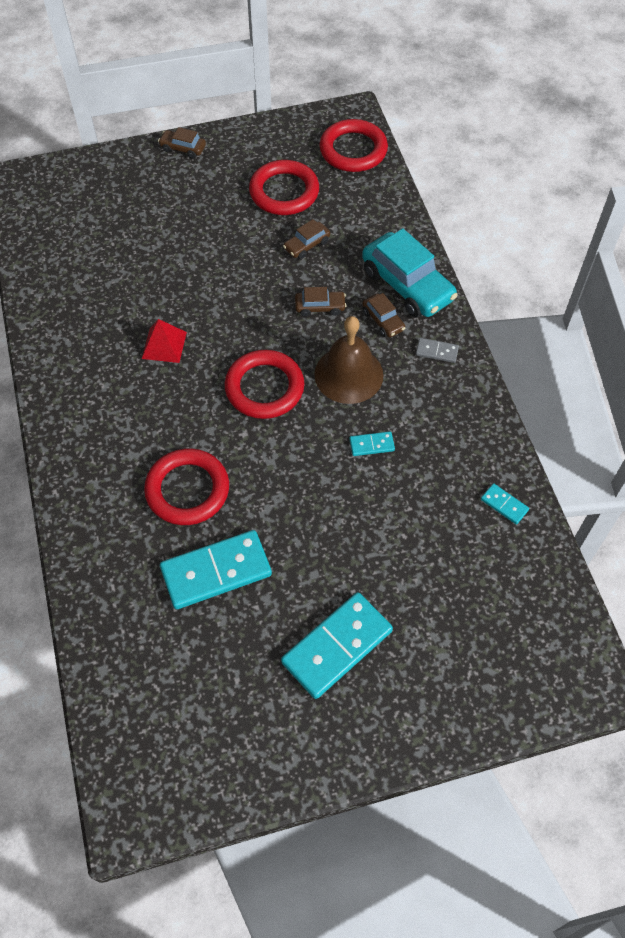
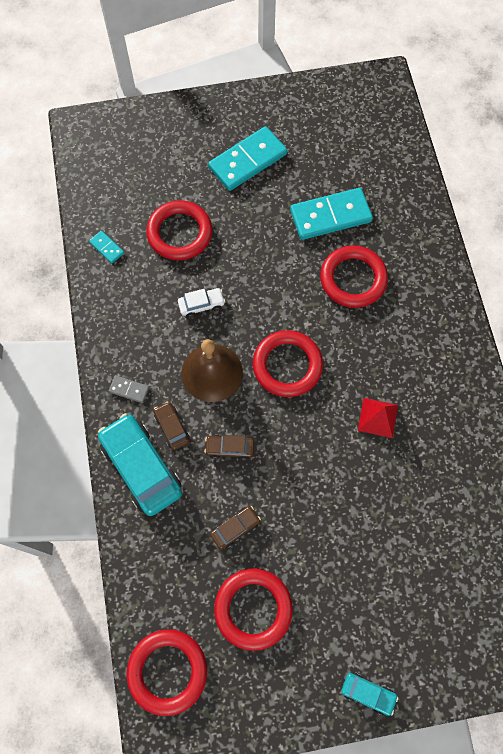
camera: 175 degrees left, 10 degrees up
(183, 148) = (368, 693): brown car -> turquoise car
(371, 445) = (201, 305): turquoise domino -> white car
(414, 531) = (179, 233): none -> red ring

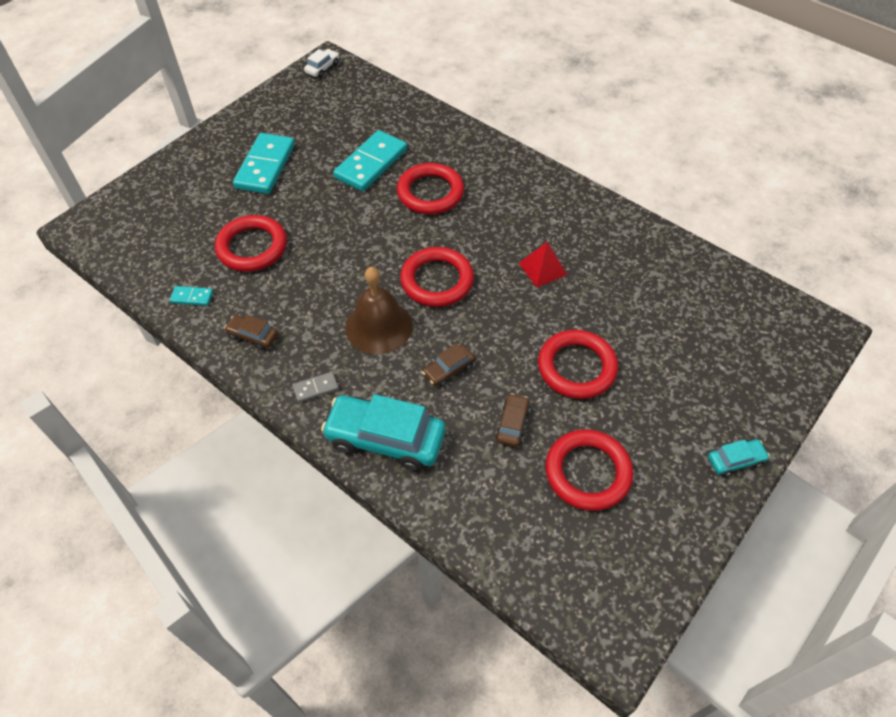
camera: 40 degrees left, 15 degrees down
(167, 671) = (567, 581): red ring -> red ring (576, 367)
(172, 428) = (383, 389): brown car -> brown car (253, 336)
(201, 305) = (322, 285): white car -> white car (322, 68)

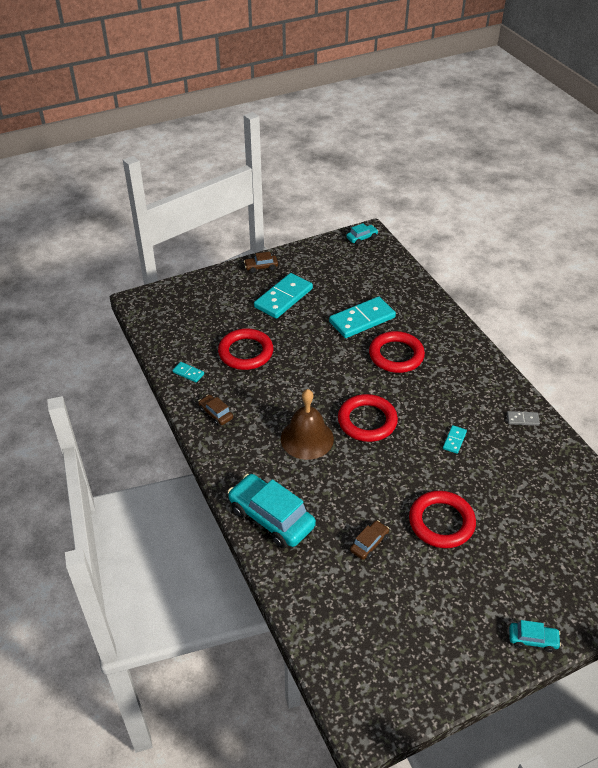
camera: 25 degrees right, 10 degrees down
(316, 388) = (241, 465): grey domino -> grey domino (522, 419)
(322, 68) = (362, 238): white car -> turquoise car
(448, 370) = (342, 487): brown car -> brown car (261, 267)
(542, 268) = (454, 440): red pyramid -> turquoise domino
(587, 472) = (408, 600): red ring -> none

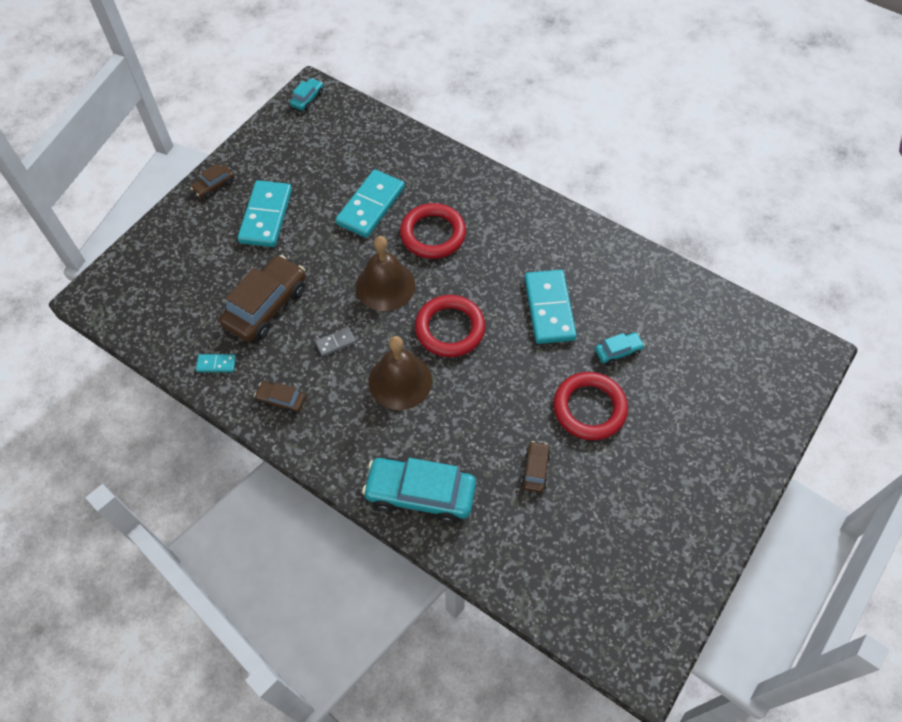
camera: 30 degrees left, 15 degrees up
(246, 352) = (266, 306): red ring -> brown car
(338, 374) = (385, 285): none -> brown bell
(454, 440) = (549, 308): turquoise domino -> turquoise domino, size x2.22
(522, 419) = (599, 252): grey domino -> grey domino (335, 342)
(532, 640) = (738, 488): turquoise car -> turquoise car (618, 351)

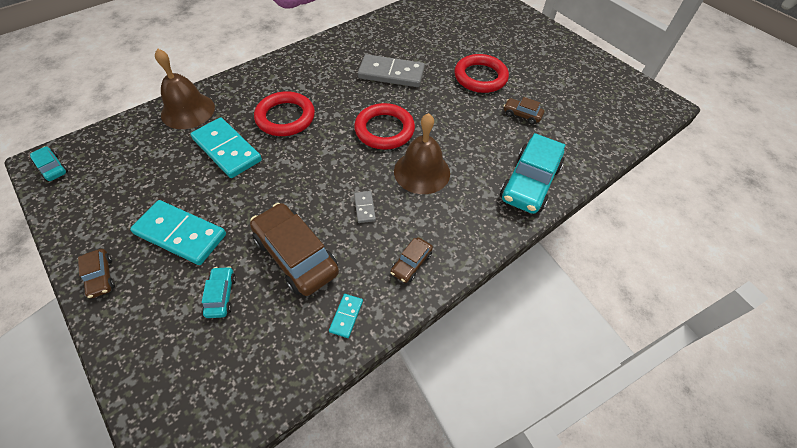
camera: 75 degrees left, 5 degrees down
(385, 285) = (321, 159): brown bell -> brown bell (188, 111)
(549, 308) = (391, 74): turquoise domino -> grey domino
(618, 351) = (440, 53): turquoise car -> turquoise car (221, 295)

